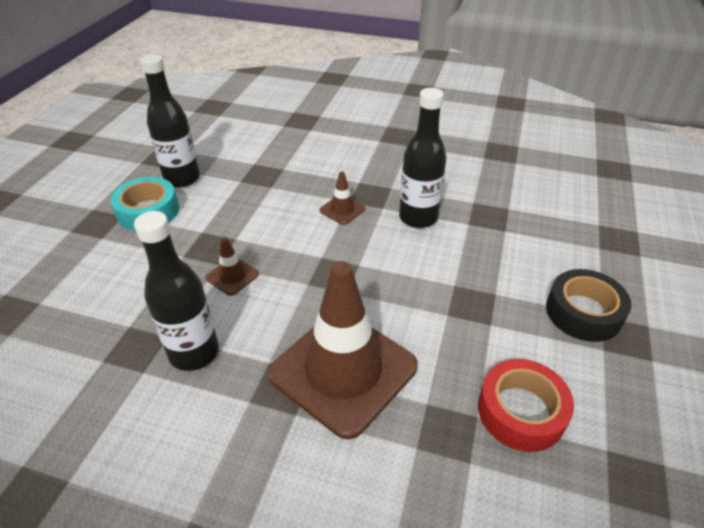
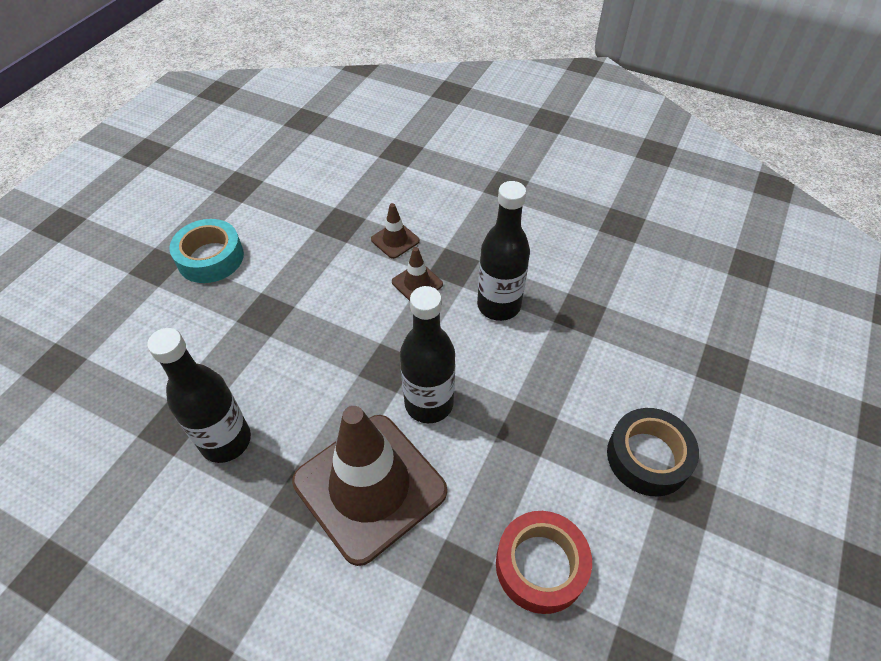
camera: 10 degrees right, 10 degrees up
(182, 179) = (253, 219): black bottle -> black bottle (429, 403)
(232, 276) = (281, 354): brown traffic cone -> brown traffic cone (395, 240)

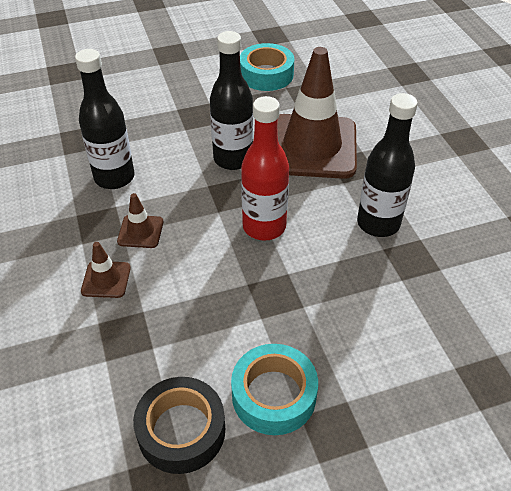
camera: 135 degrees left, 5 degrees down
(327, 358) = (264, 227): none -> red bottle
(540, 565) = (266, 74): red tape -> turquoise tape
(648, 457) = (162, 71): black tape -> black tape (181, 430)

